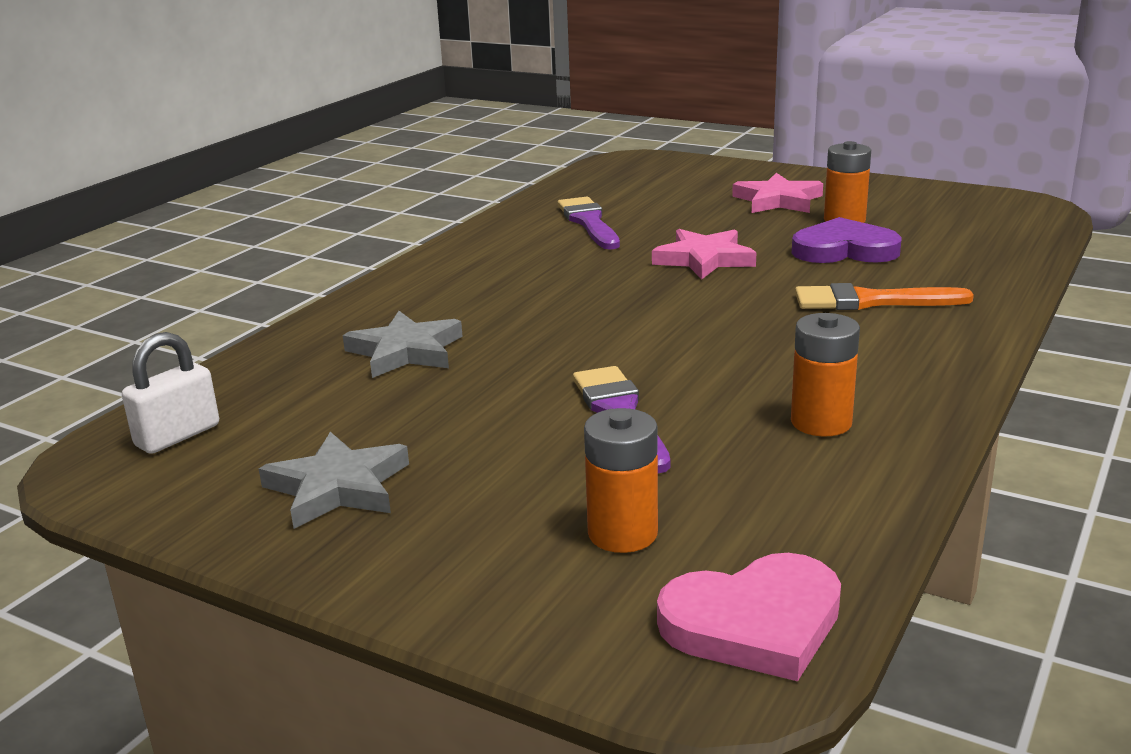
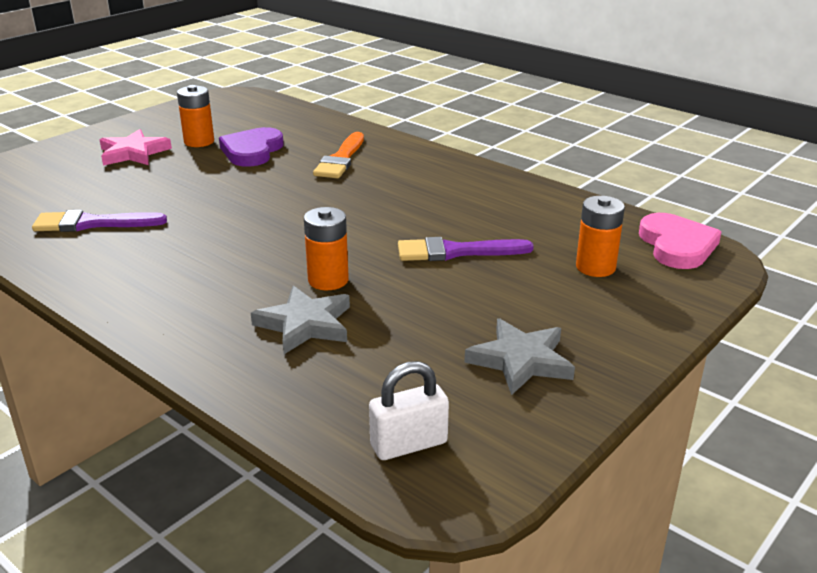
camera: 80 degrees left, 5 degrees up
(177, 436) = (408, 444): white padlock -> white padlock turned 75 degrees counterclockwise
(704, 259) = (224, 193): pink star -> none
(821, 422) = (490, 199): orange battery -> orange battery (328, 280)

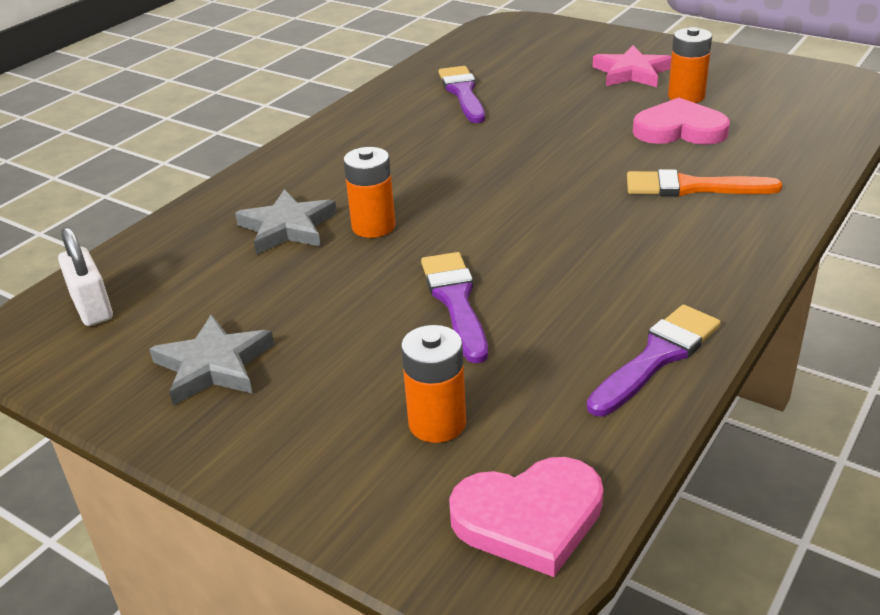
camera: 85 degrees right, 5 degrees up
(252, 151) = (679, 129): purple heart -> pink heart
(534, 195) = (657, 357): none -> purple brush

